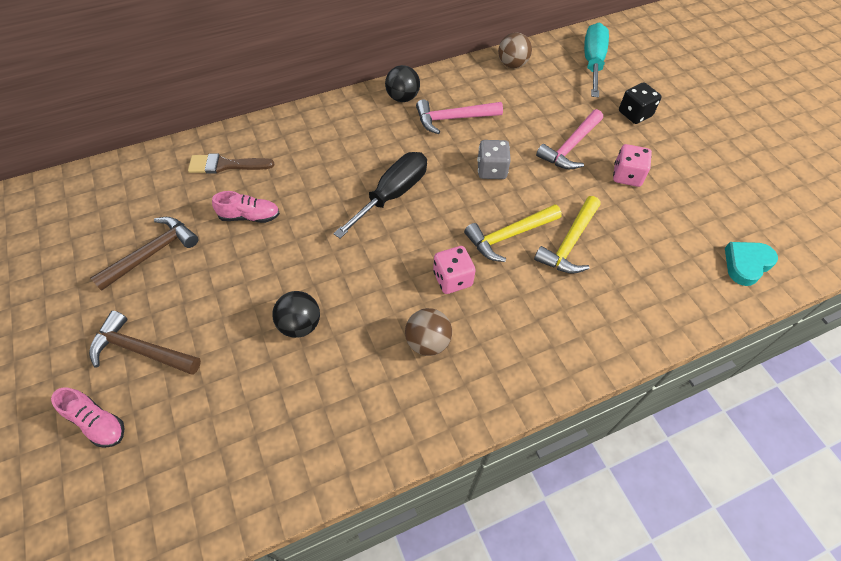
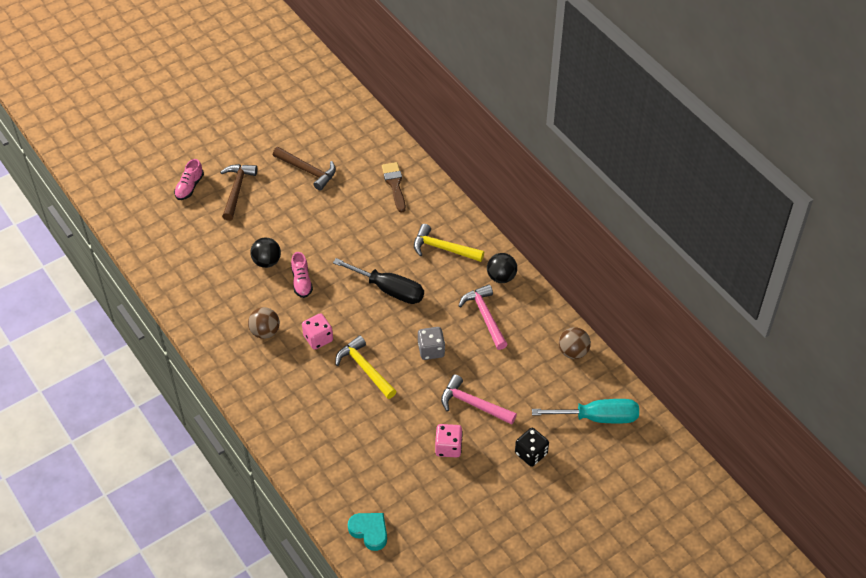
camera: 80 degrees right, 5 degrees down
(250, 216) = (349, 212): pink shoe -> pink shoe (301, 282)
(569, 243) = (366, 408): yellow hammer -> yellow hammer (443, 248)

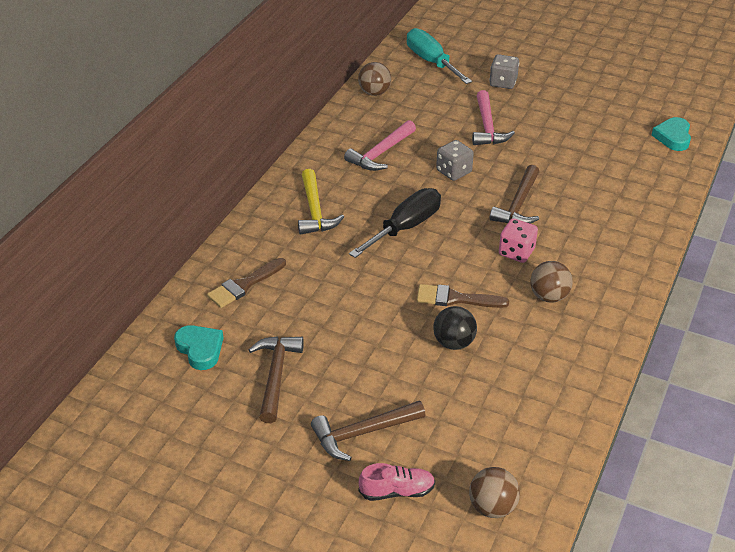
camera: 120 degrees left, 10 degrees down
(147, 219) = (492, 507): none -> brown ball
(301, 282) = (455, 299): pink shoe -> brown brush
(354, 146) = (200, 349): none -> turquoise heart
(364, 368) = (518, 205): yellow hammer -> brown hammer
(389, 290) = (405, 227): black screwdriver -> black screwdriver turned 45 degrees clockwise
(448, 447) = (546, 125): pink dice -> none
(501, 277) = (321, 159): black ball -> none
(531, 453) = (503, 82): black dice -> grey dice

